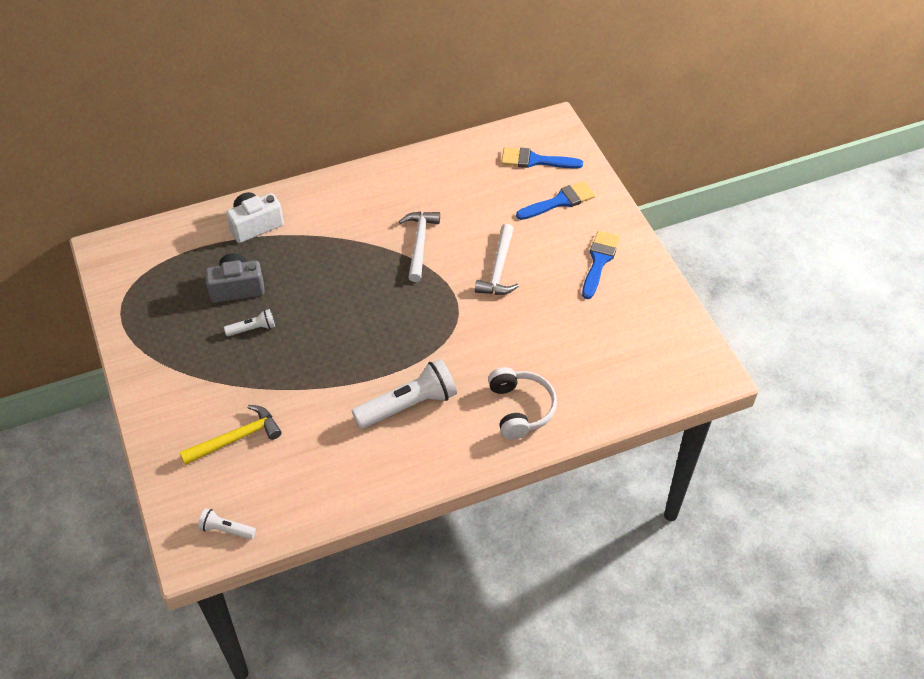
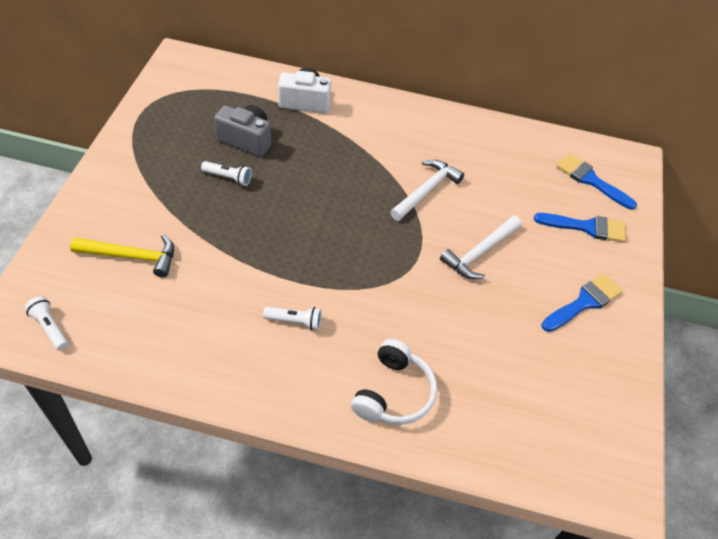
camera: 30 degrees right, 0 degrees up
(408, 405) = (295, 321): white flashlight -> white flashlight, size x0.50

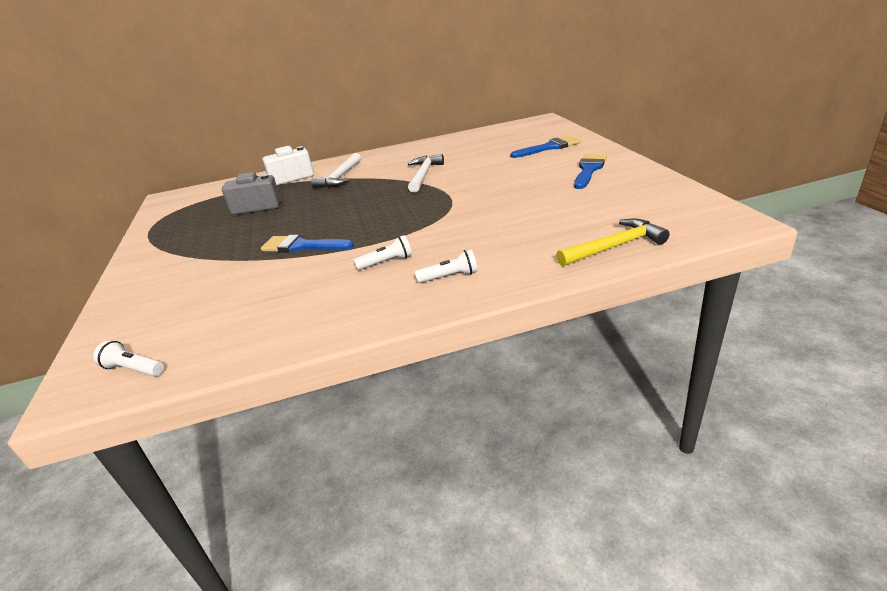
camera: 20 degrees left, 20 degrees down
(132, 256) = (197, 294): yellow hammer -> yellow hammer (615, 246)
(228, 178) = (257, 226): white flashlight -> white flashlight (449, 276)
(393, 393) = (510, 258): white headphones -> none
(479, 252) = (493, 181): white hammer -> white hammer (340, 177)
(591, 180) = (527, 134): blue brush -> blue brush (302, 246)

